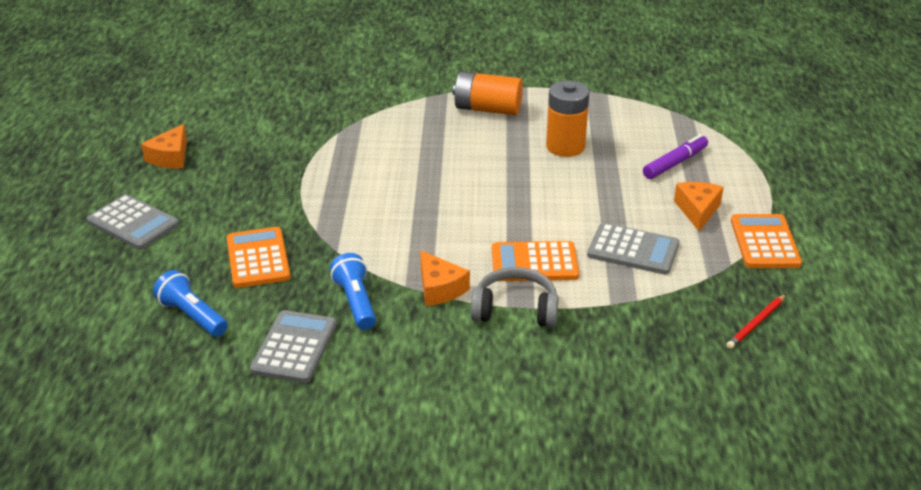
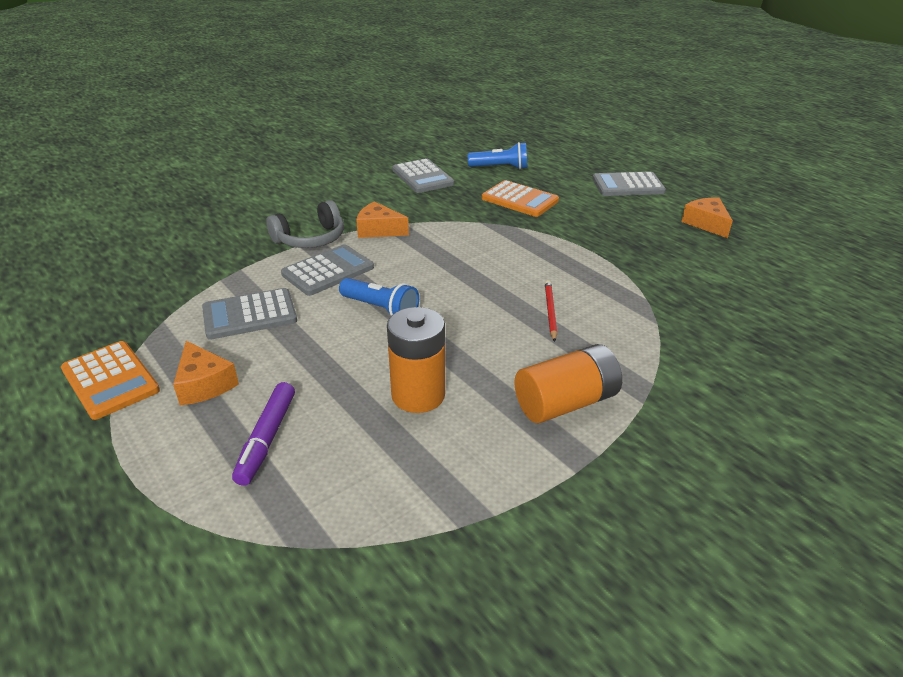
camera: 140 degrees right, 0 degrees up
(356, 302) = (422, 204): blue flashlight -> blue flashlight (380, 309)
(534, 263) = (328, 271): orange calculator -> grey calculator
(756, 323) = (103, 302): red pencil -> red pencil (550, 311)

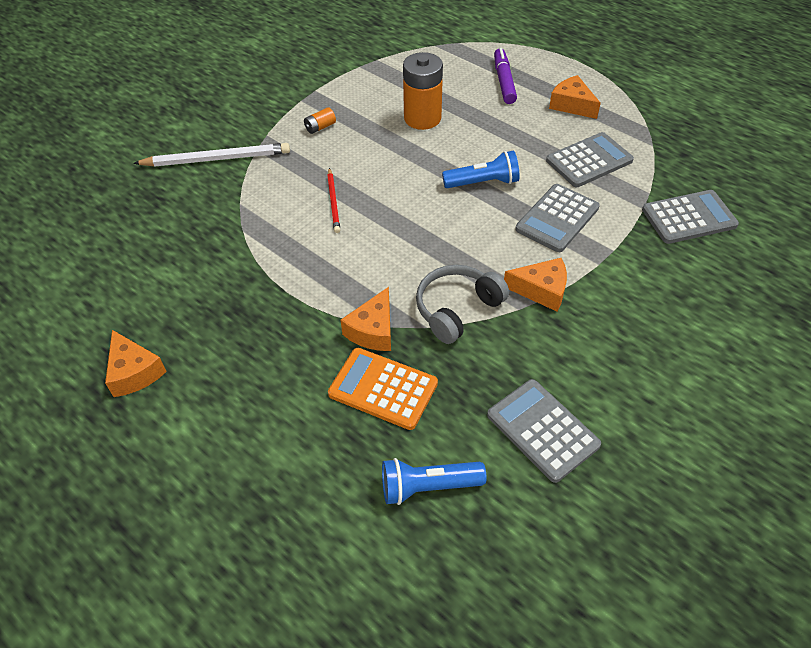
camera: 170 degrees right, 15 degrees up
(110, 380) = (637, 99): orange calculator -> none
(310, 239) = (608, 262): grey headphones -> grey headphones (457, 309)
(380, 309) = (483, 182): blue flashlight -> blue flashlight turned 150 degrees clockwise
(522, 224) = (373, 330): none -> orange cheese
(566, 403) = (320, 127): orange battery -> orange battery, size x0.44
(628, 185) = (219, 461): grey calculator -> grey calculator (688, 217)
(704, 378) = (216, 159): none -> white pencil

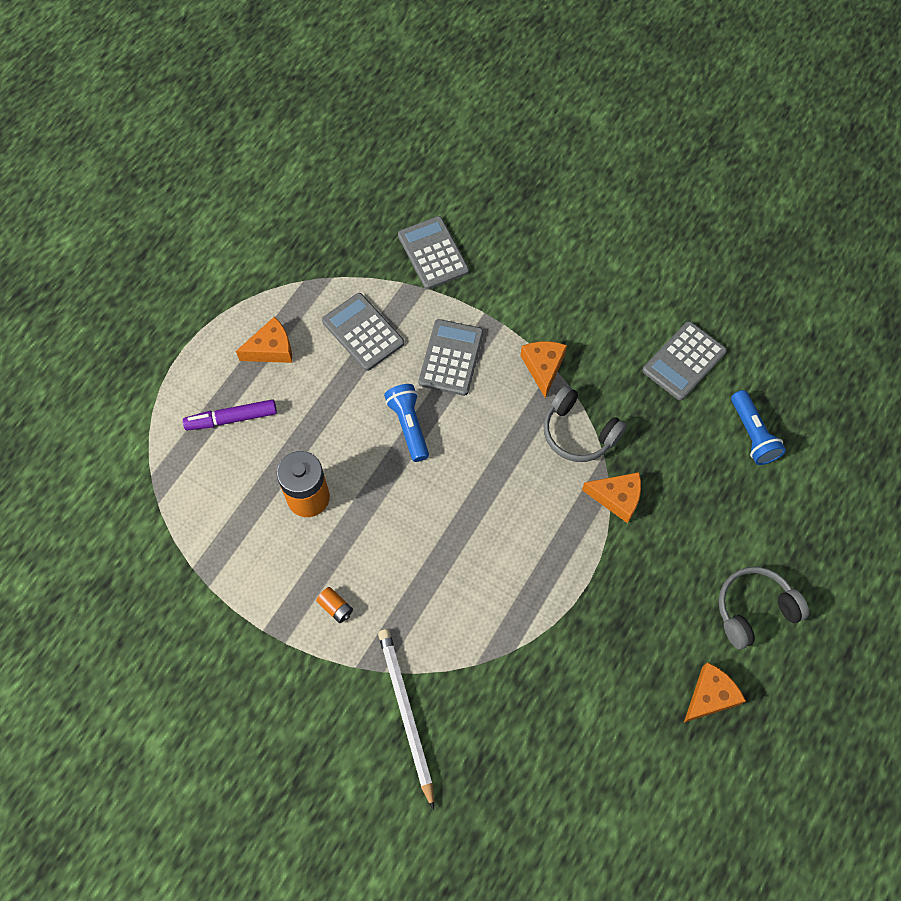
camera: 100 degrees left, 15 degrees up
(207, 435) = (754, 610): none -> grey headphones
(333, 202) = (459, 566): red pencil -> none
(383, 389) = (675, 480): orange calculator -> none
(557, 218) = (451, 358): grey calculator -> grey calculator turned 105 degrees counterclockwise
(572, 105) = (271, 349): orange cheese -> orange cheese turned 150 degrees counterclockwise

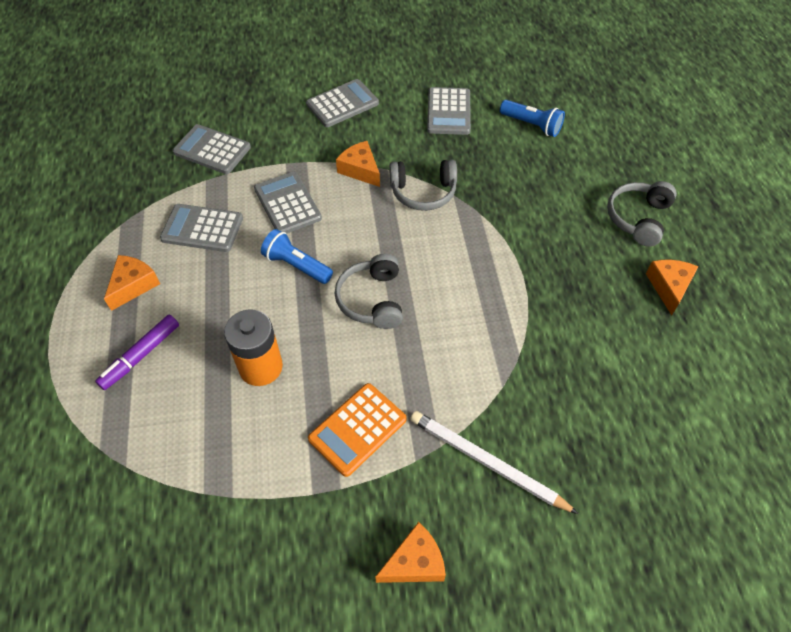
camera: 40 degrees left, 10 degrees down
(335, 607) = (358, 429): orange battery -> orange calculator
(442, 505) = (372, 299): none -> grey headphones
(590, 281) = (342, 104): none -> grey calculator
(617, 498) = (488, 213): orange cheese -> orange cheese (415, 562)

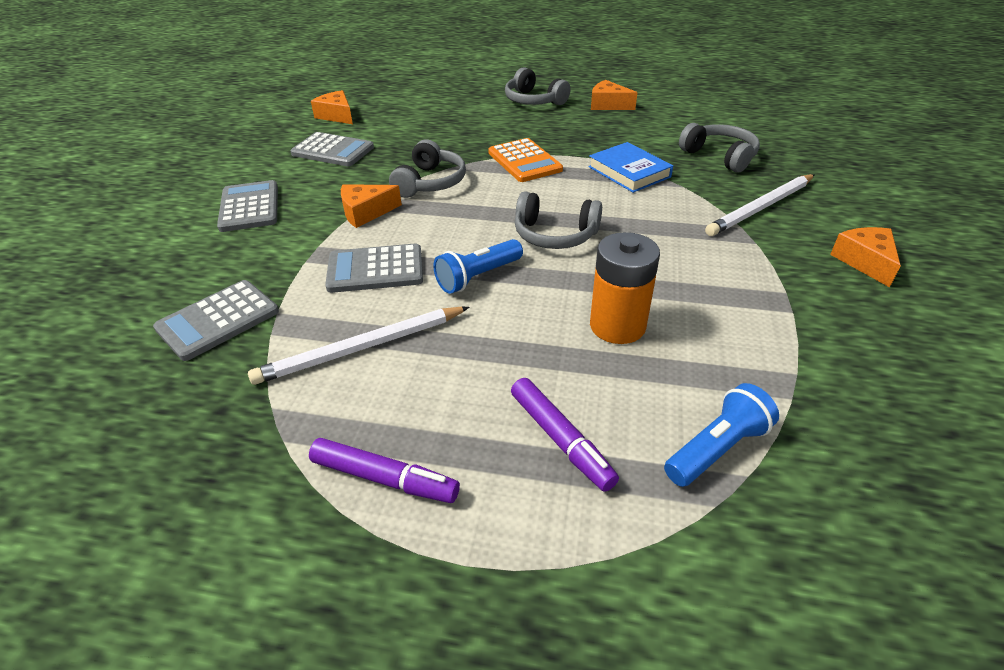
camera: 70 degrees left, 15 degrees down
(100, 279) = (384, 478): none -> purple marker
(133, 285) = (422, 435): orange cheese -> orange cheese (337, 116)
(202, 229) = (362, 348): grey calculator -> white pencil
(358, 429) = (716, 270): orange calculator -> orange calculator (524, 161)
(511, 334) = (629, 172): none -> blue book
(531, 125) = (392, 118): blue flashlight -> blue flashlight (717, 449)
(589, 415) = (719, 156): none -> grey headphones

